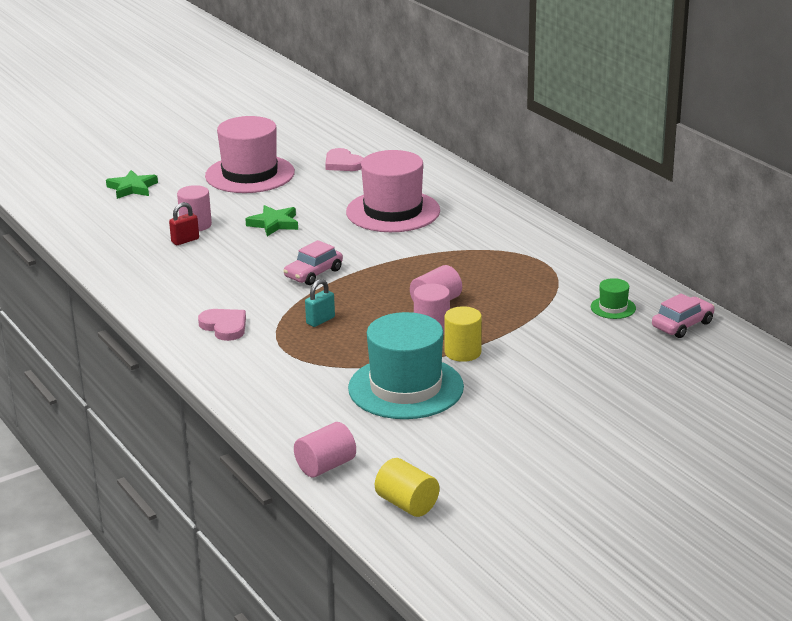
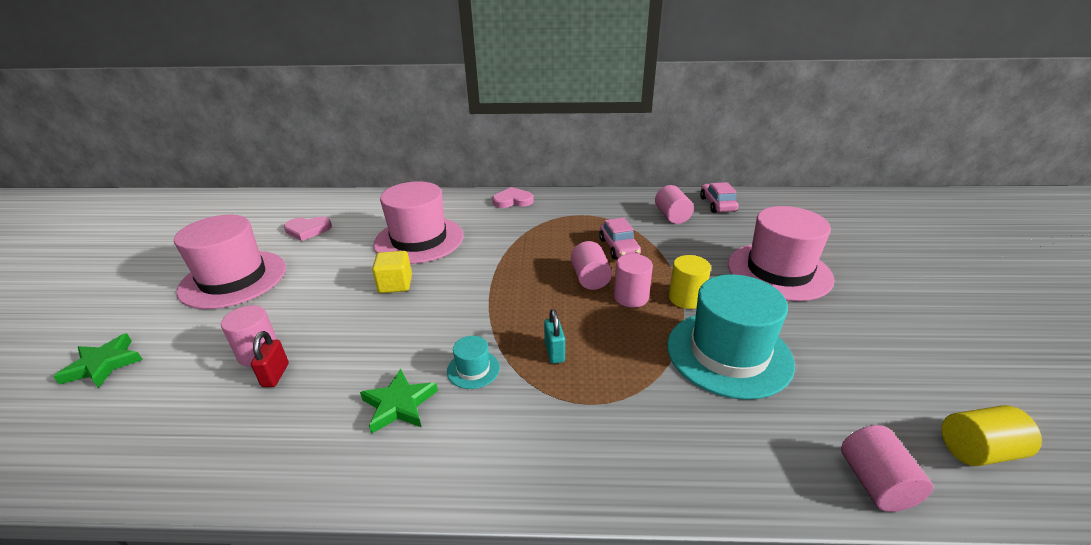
camera: 55 degrees left, 5 degrees up
(224, 326) = (494, 428): pink heart -> pink heart (512, 200)
(267, 299) = (473, 369): none -> turquoise hat
(274, 224) = (341, 303): green star -> green star (399, 404)
(313, 273) = (462, 319): pink car -> pink car (619, 247)
(321, 231) = (395, 284): none -> yellow cube
(574, 386) = (779, 271): none -> pink hat
(613, 308) = (672, 216): green hat -> pink cylinder

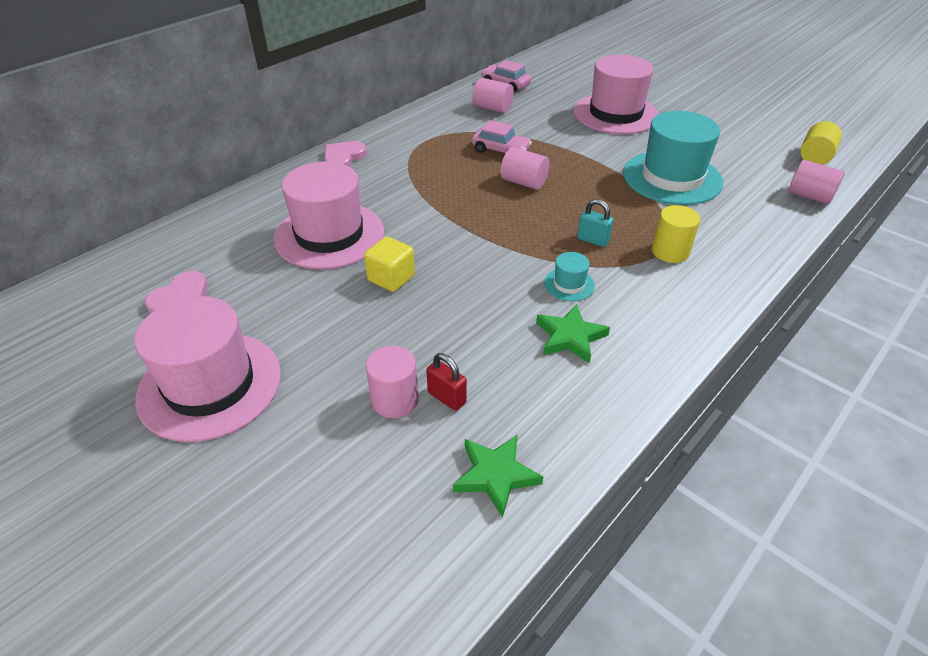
camera: 50 degrees left, 10 degrees up
(103, 364) = (260, 534): green star -> green star (495, 475)
(631, 297) = (570, 178): pink cylinder -> none
(686, 298) = (599, 160): yellow cylinder -> yellow cylinder (670, 252)

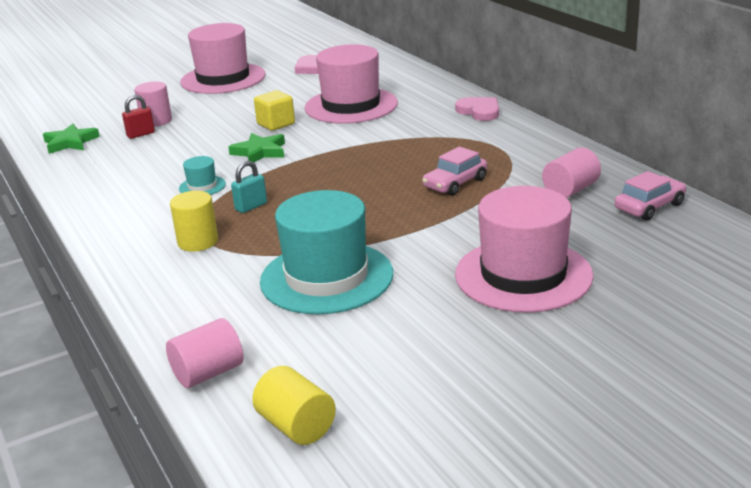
camera: 110 degrees right, 15 degrees down
(524, 182) = (378, 188): pink cylinder -> none
(570, 337) = (146, 178): green star -> green star (260, 152)

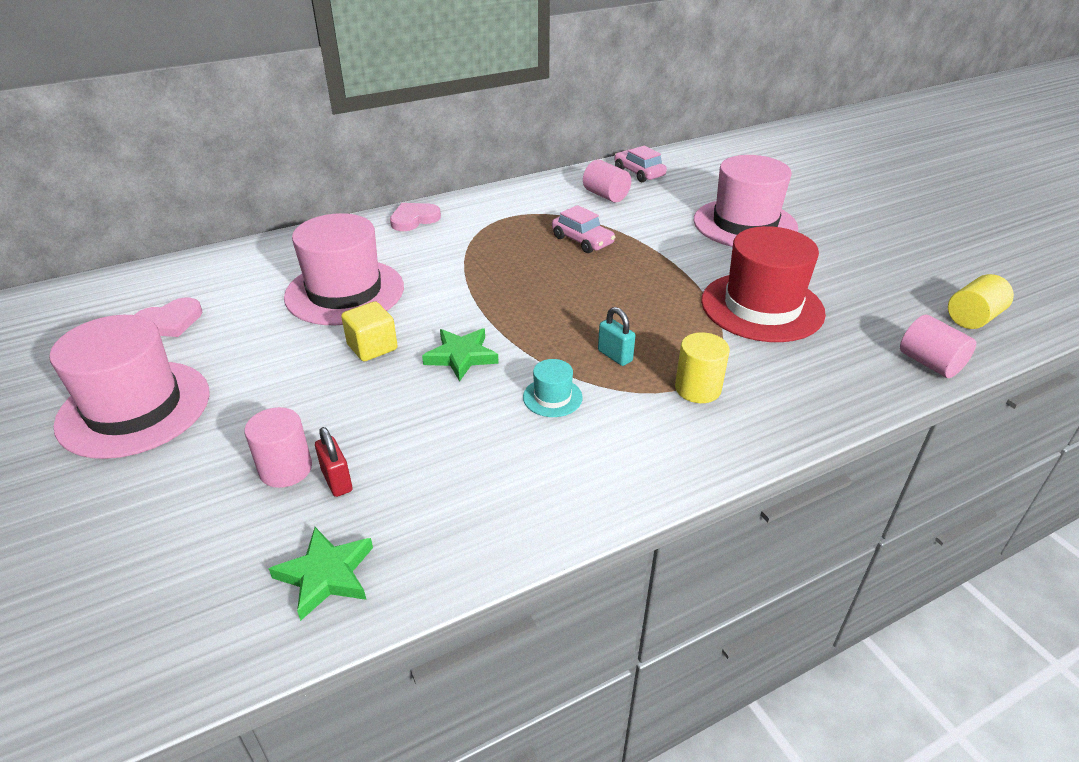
camera: 90 degrees left, 10 degrees up
(326, 277) = (762, 307): turquoise hat -> red hat

